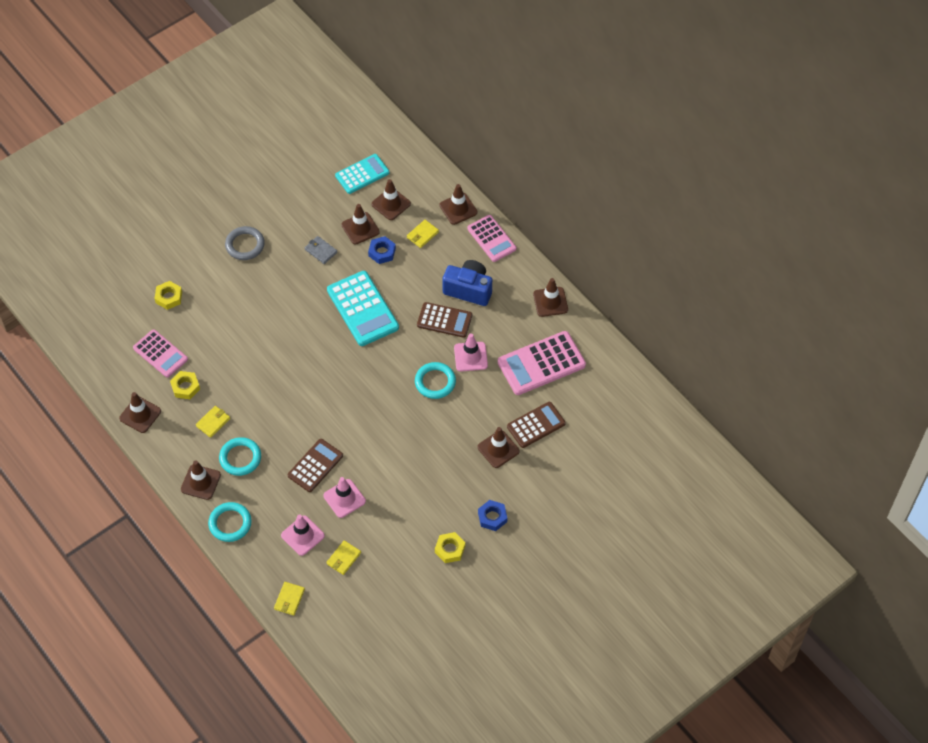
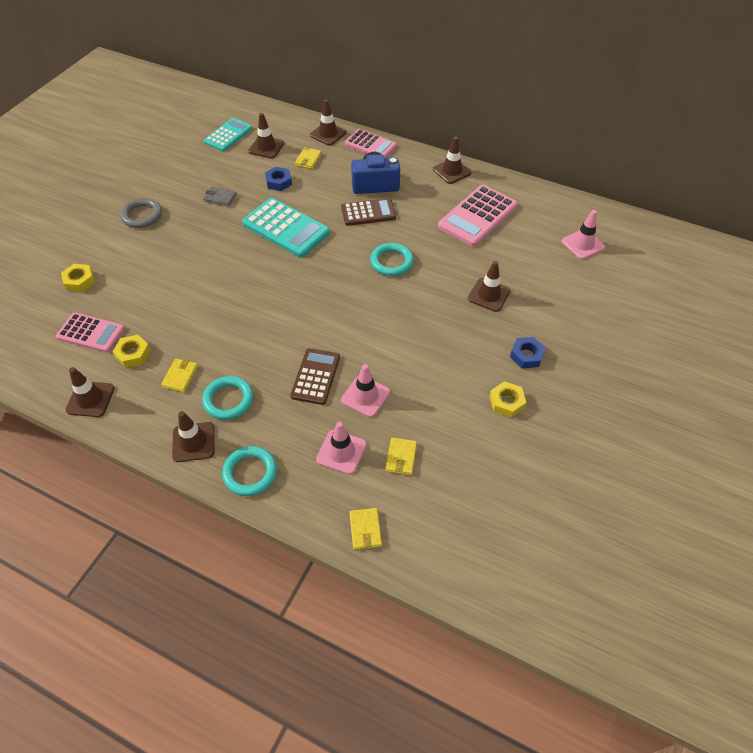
camera: 25 degrees left, 5 degrees down
(360, 228) = (248, 171): brown traffic cone -> none
(470, 356) = (411, 231): pink traffic cone -> pink traffic cone (582, 244)
(536, 425) = (508, 264): brown calculator -> none

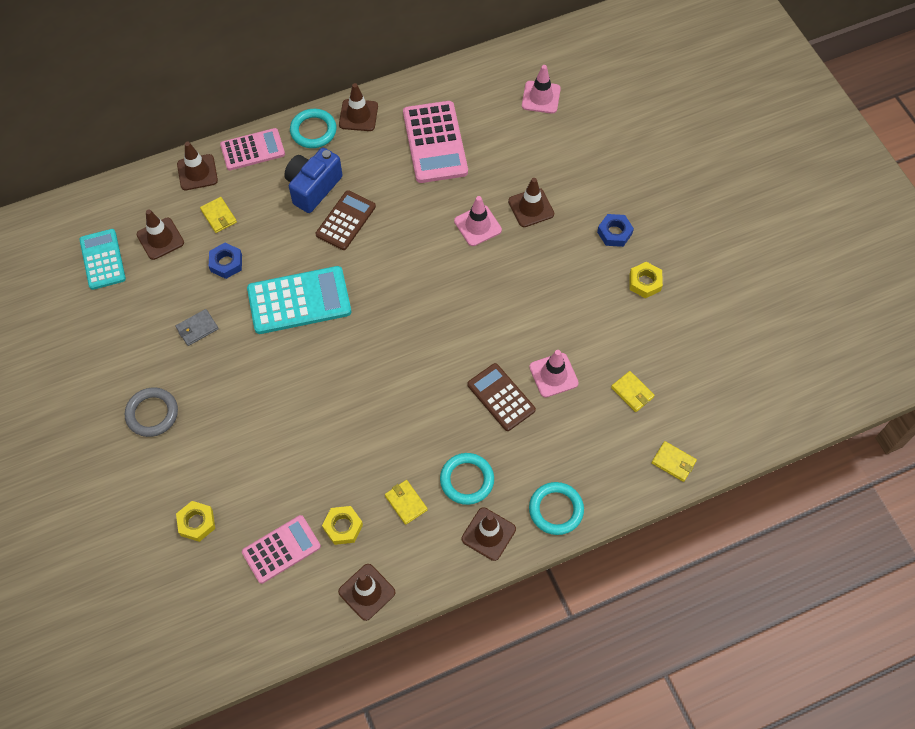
camera: 50 degrees left, 10 degrees up
(341, 452) = (592, 430): pink traffic cone -> pink traffic cone (477, 225)
(391, 262) = (425, 248): turquoise ring -> turquoise ring (313, 131)

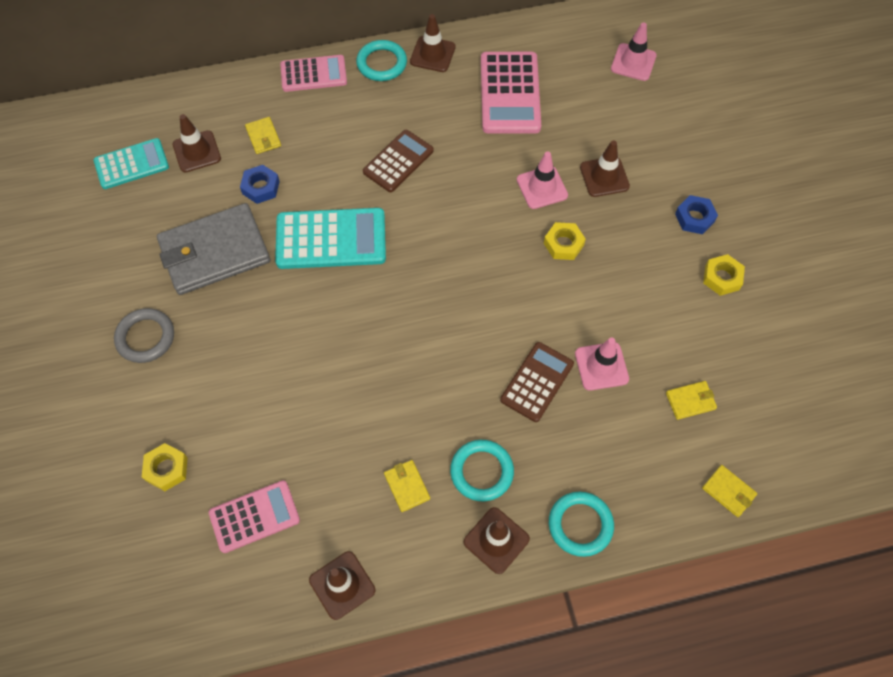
camera: 10 degrees right, 0 degrees up
(103, 259) = (131, 164): turquoise calculator -> turquoise calculator turned 75 degrees clockwise
(197, 172) = (250, 89): brown traffic cone -> none
(197, 328) = (214, 252): grey wallet -> grey wallet, size x2.46
(313, 187) = (370, 122): blue camera -> none
(343, 527) = (329, 502): yellow nut -> yellow nut (563, 244)
(501, 397) = (537, 382): brown calculator -> brown calculator turned 60 degrees clockwise
(632, 392) = (690, 401): yellow wallet -> yellow wallet turned 75 degrees counterclockwise

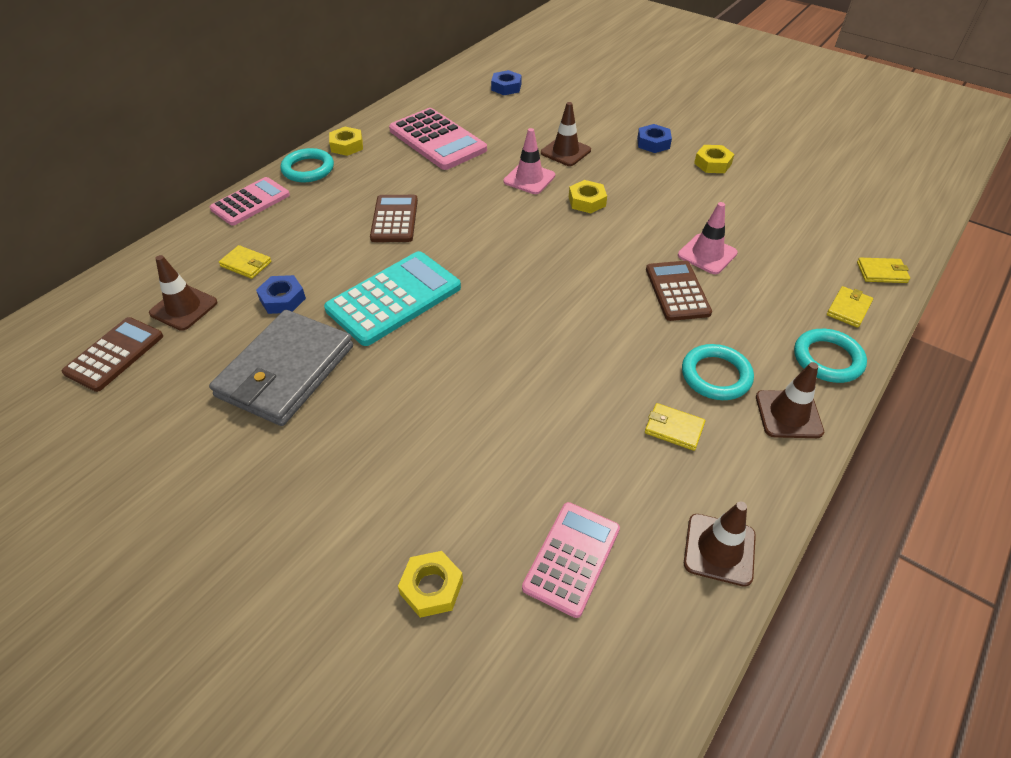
camera: 40 degrees left, 15 degrees down
(131, 164) = (115, 354): turquoise calculator -> brown calculator
(145, 337) = (280, 486): grey ring -> none
(432, 54) = (347, 146): brown traffic cone -> yellow nut
(633, 62) = (506, 87): pink traffic cone -> blue nut
(690, 401) = (788, 238): yellow wallet -> yellow wallet (848, 309)

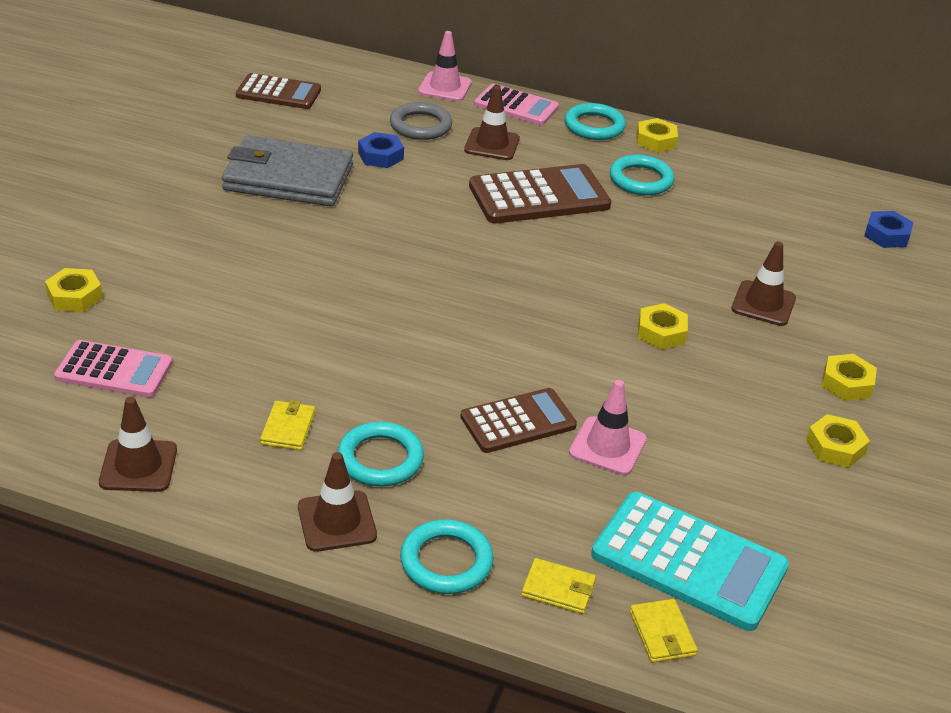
camera: 70 degrees right, 10 degrees down
(184, 308) = (347, 109): brown traffic cone -> brown traffic cone (492, 144)
(246, 264) = (420, 126): yellow wallet -> grey ring
(394, 219) = (539, 196): brown calculator -> brown calculator, size x1.53
(394, 298) = (410, 218): turquoise calculator -> turquoise calculator (688, 561)
(396, 165) = (641, 180): none -> turquoise ring
(437, 140) = (713, 200): pink calculator -> none
(529, 179) = (680, 280): pink traffic cone -> pink traffic cone (445, 87)
(653, 143) = (846, 383): blue nut -> yellow nut

